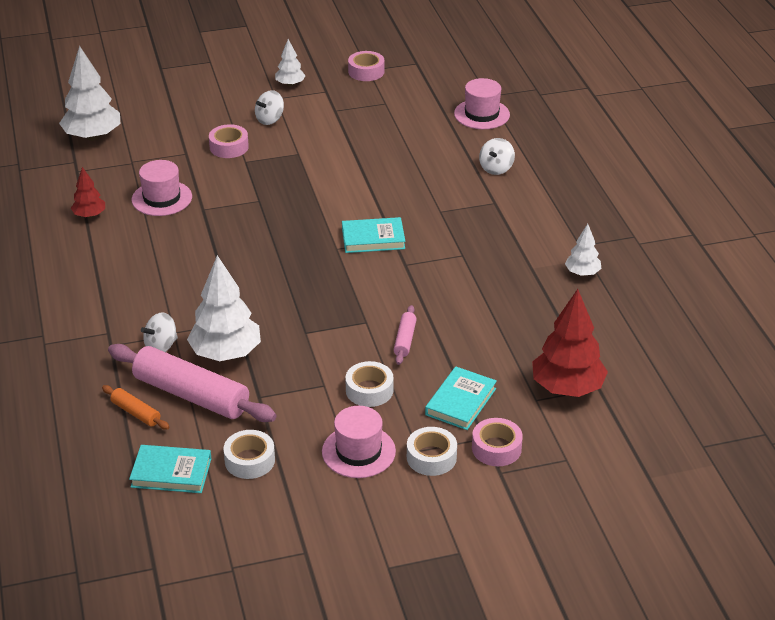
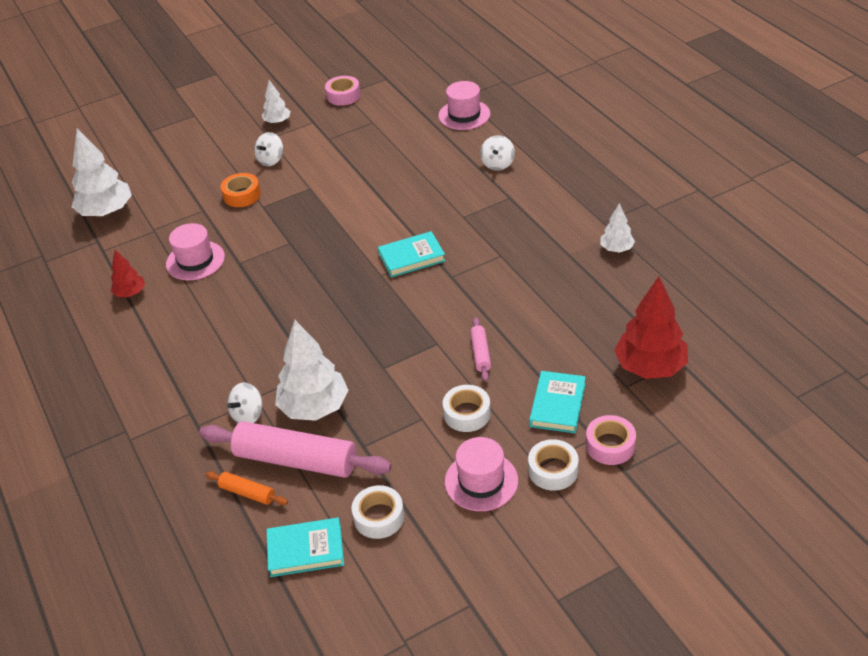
camera: 10 degrees left, 5 degrees up
(229, 147) = (242, 195): pink tape -> orange tape

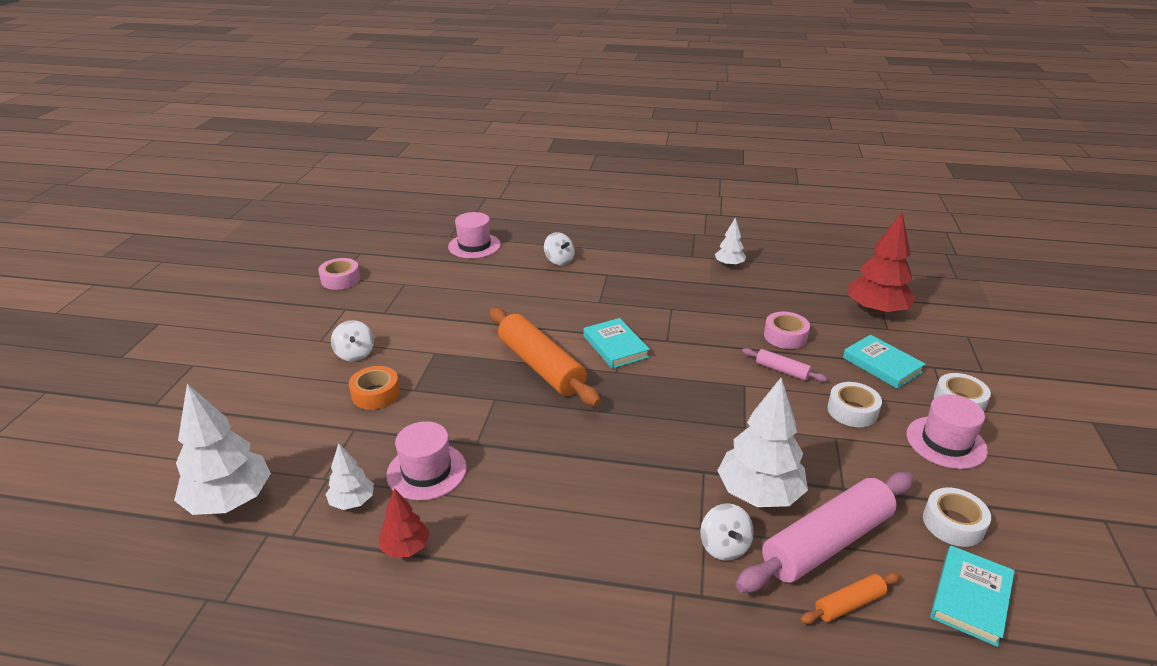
camera: 55 degrees left, 10 degrees down
(277, 122) = (306, 325): white tree -> white tree (352, 502)
(347, 239) = (541, 366): none -> orange rolling pin
(411, 257) = (615, 346): turquoise book -> turquoise book turned 45 degrees counterclockwise
(610, 445) = (949, 364): pink tape -> pink tape (785, 336)

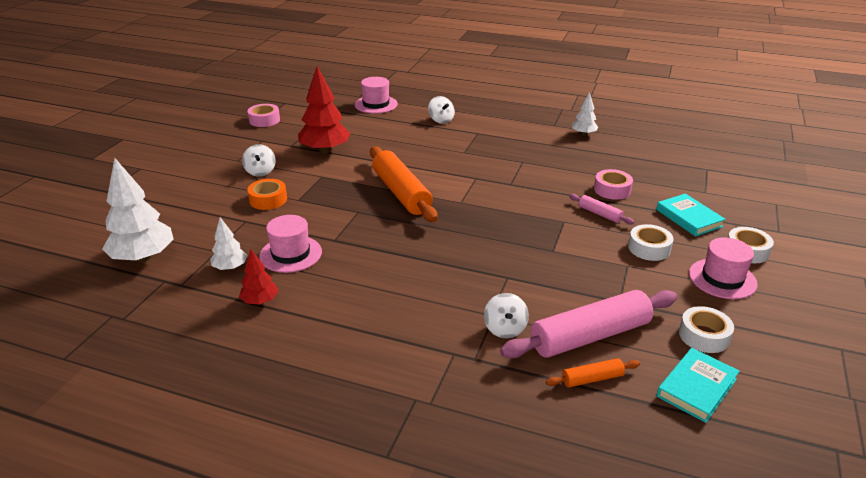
camera: 10 degrees right, 0 degrees up
(615, 346) = (466, 185): turquoise book -> none
(759, 494) = (546, 297): white tree -> none
(876, 311) = (700, 178): red tree -> red tree (325, 150)

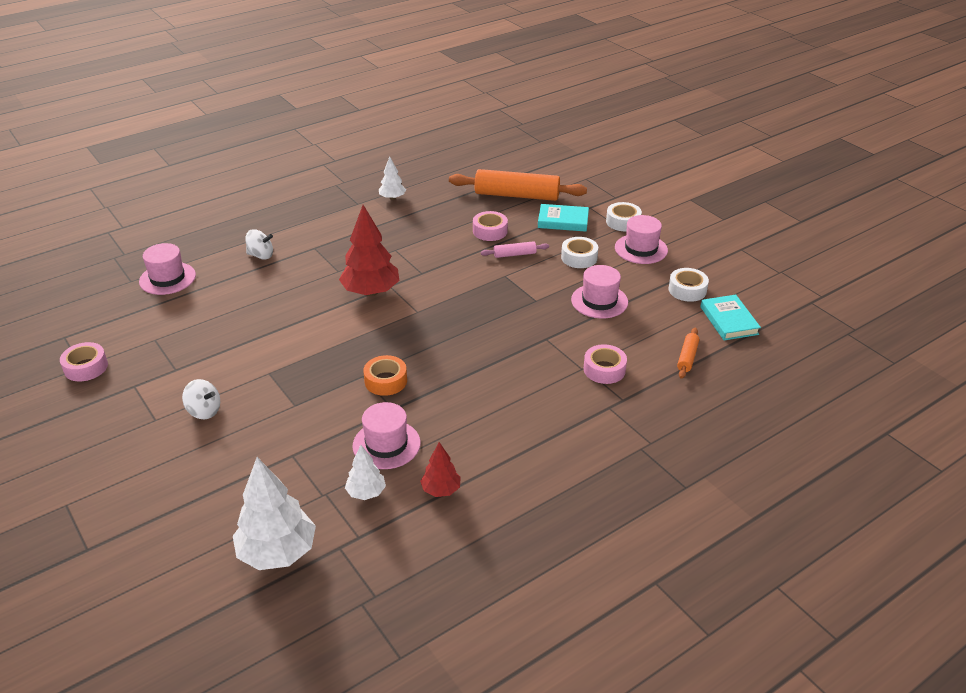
camera: 55 degrees left, 5 degrees up
(268, 200) = (270, 425): orange tape -> orange tape (385, 381)
(325, 150) = (219, 351): red tree -> red tree (371, 292)
(401, 193) = (362, 337): orange rolling pin -> orange rolling pin (517, 195)
(505, 329) = (604, 369): white spinning top -> pink tape
(590, 336) = (646, 336): pink rolling pin -> none
(602, 285) = (599, 301): none -> pink hat

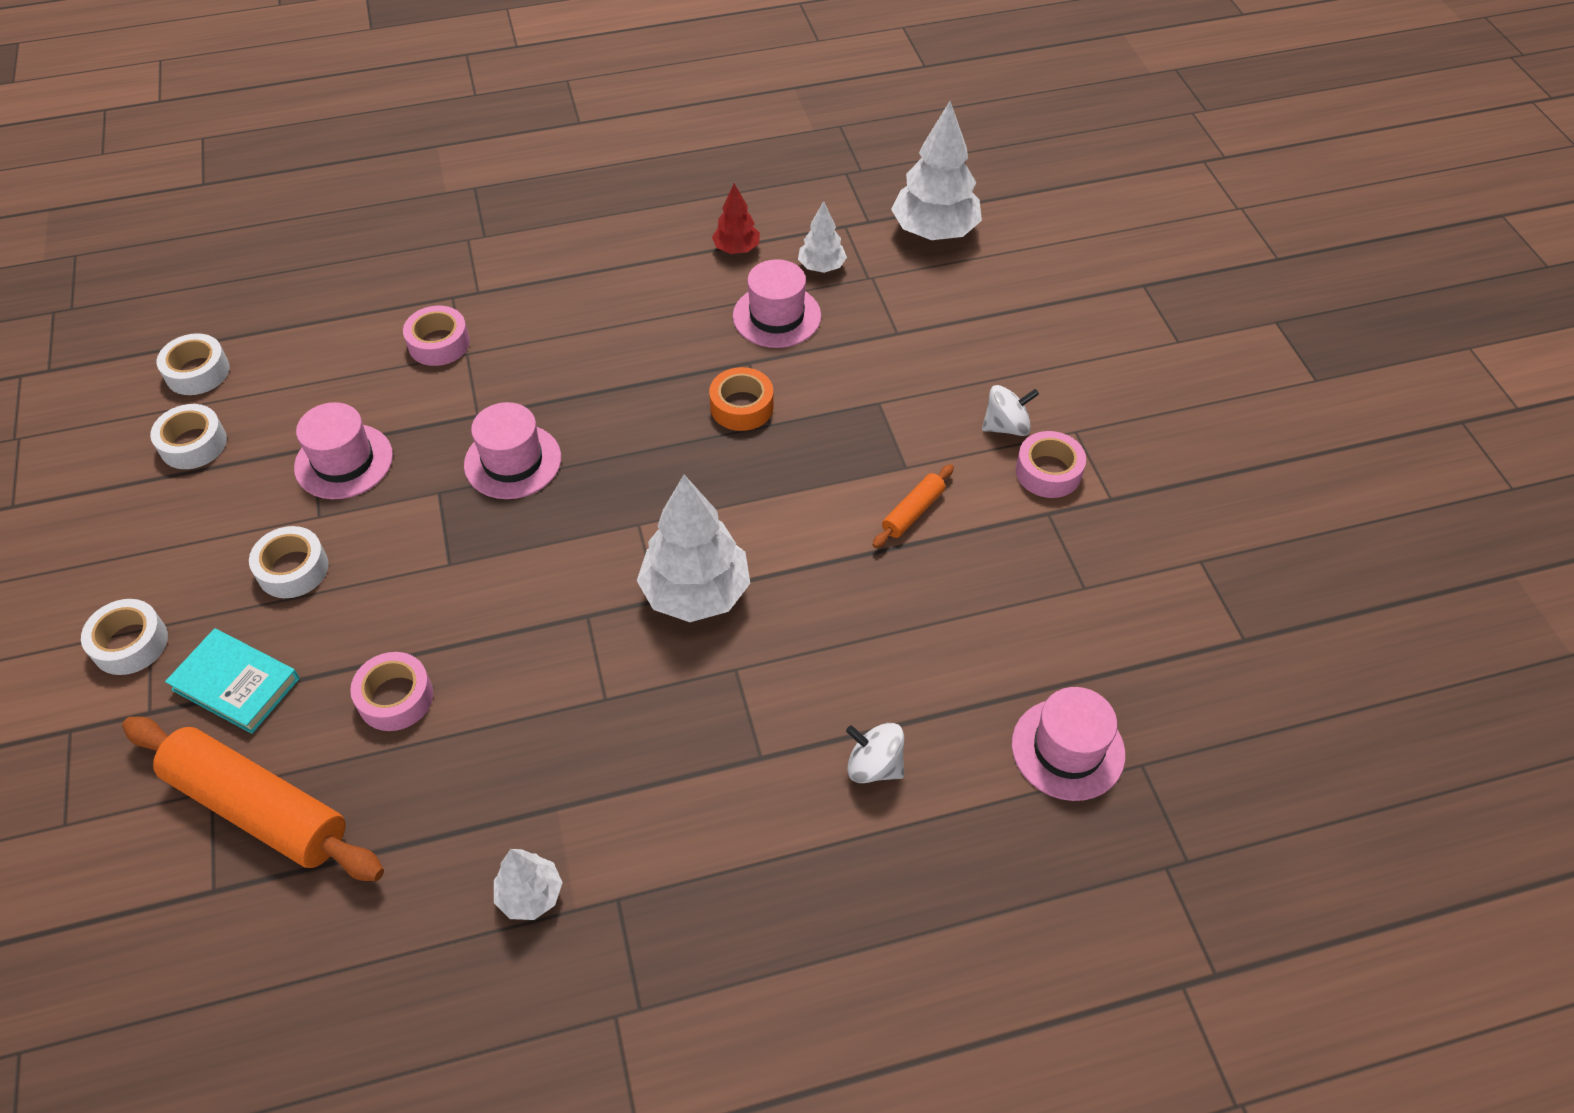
camera: 160 degrees left, 15 degrees up
(86, 367) = (1193, 557): pink tape -> pink tape (1048, 472)
(204, 411) = (1006, 426): white spinning top -> white spinning top turned 120 degrees clockwise
(371, 292) = (696, 593): red tree -> white tree
(514, 254) = (396, 613): pink rolling pin -> none
(641, 249) = (171, 558): pink hat -> pink hat (512, 461)
(687, 357) = (315, 331): orange rolling pin -> orange rolling pin (913, 512)
(729, 320) = (197, 372): turquoise book -> white tape

